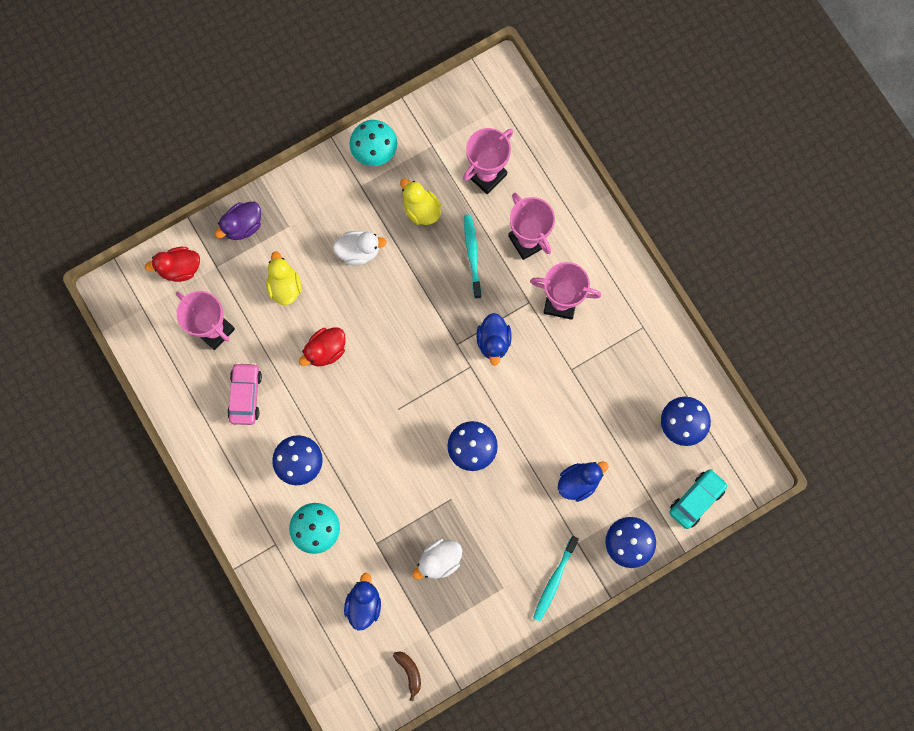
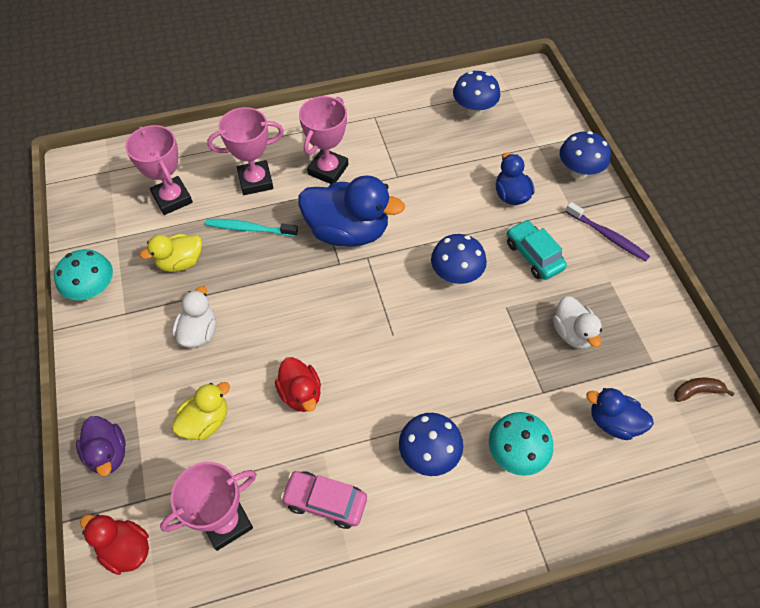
camera: 75 degrees left, 20 degrees down
(180, 268) = (126, 549): red duck -> red duck turned 120 degrees clockwise
(285, 286) = (205, 421): yellow duck -> yellow duck turned 135 degrees clockwise
(493, 341) = (348, 231): blue duck -> blue duck, size x1.79
(554, 580) = (608, 236): turquoise toothbrush -> purple toothbrush
(696, 499) = (545, 116): turquoise car -> turquoise car (533, 255)

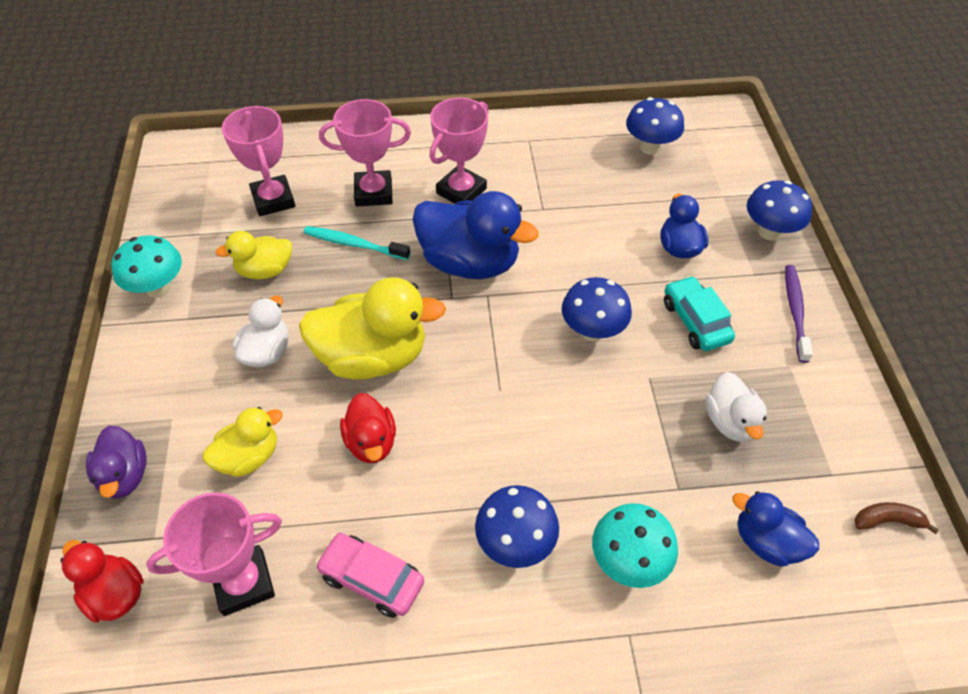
camera: 10 degrees right, 5 degrees down
(286, 323) = (373, 357): none -> yellow duck
(608, 236) = (795, 311): purple toothbrush -> purple toothbrush turned 135 degrees counterclockwise

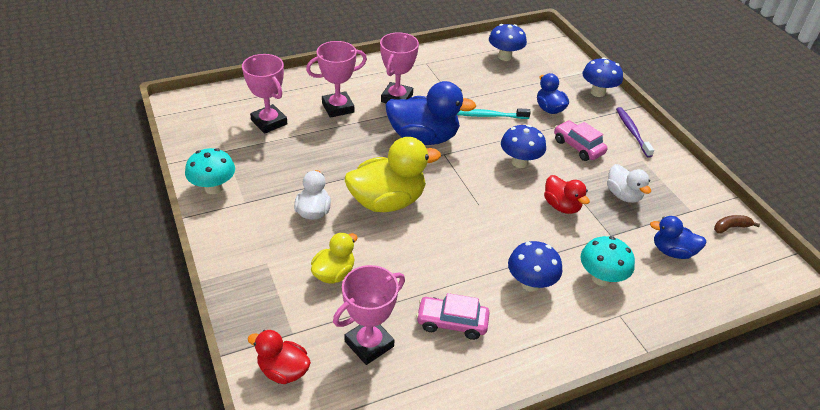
camera: 20 degrees left, 10 degrees down
(125, 475) = (252, 302): purple duck -> none
(265, 270) = (286, 165): yellow duck -> none
(354, 244) = (340, 139): turquoise toothbrush -> turquoise toothbrush (489, 116)
(371, 442) = (412, 249): red duck -> red duck (561, 206)
(695, 321) = (578, 146): turquoise car -> pink car

